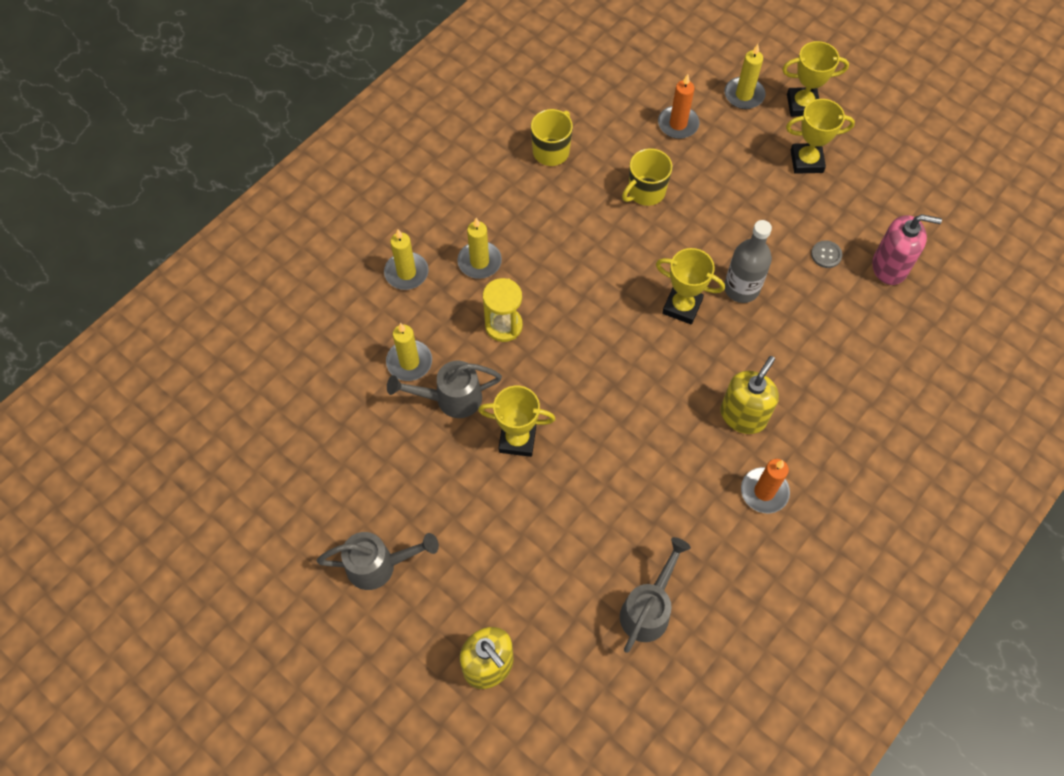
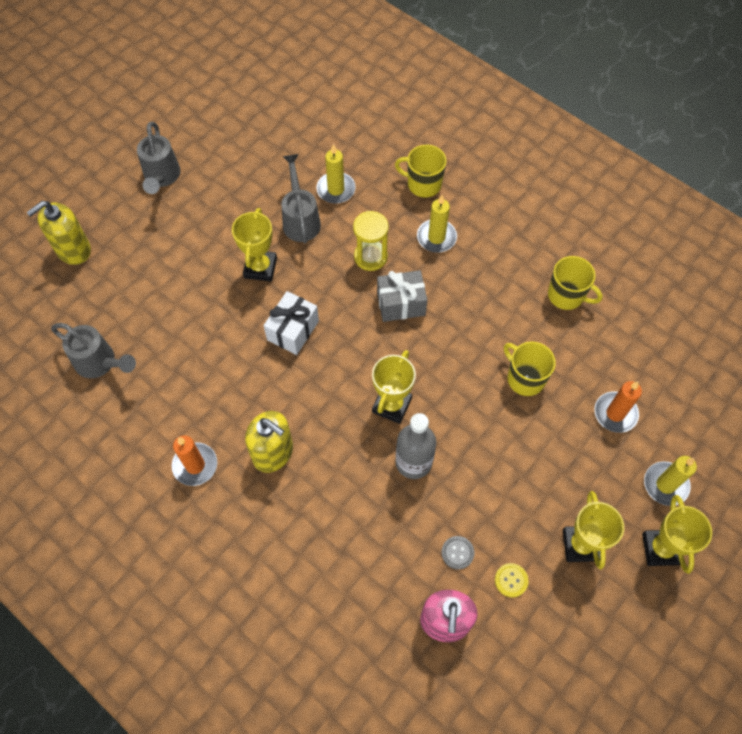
camera: 90 degrees right, 0 degrees up
(406, 272) = (423, 184): yellow candle -> yellow mug
(563, 297) = (401, 304): none -> grey gift
(599, 402) = (293, 330): none -> white gift
(845, 215) = (511, 580): none -> yellow button

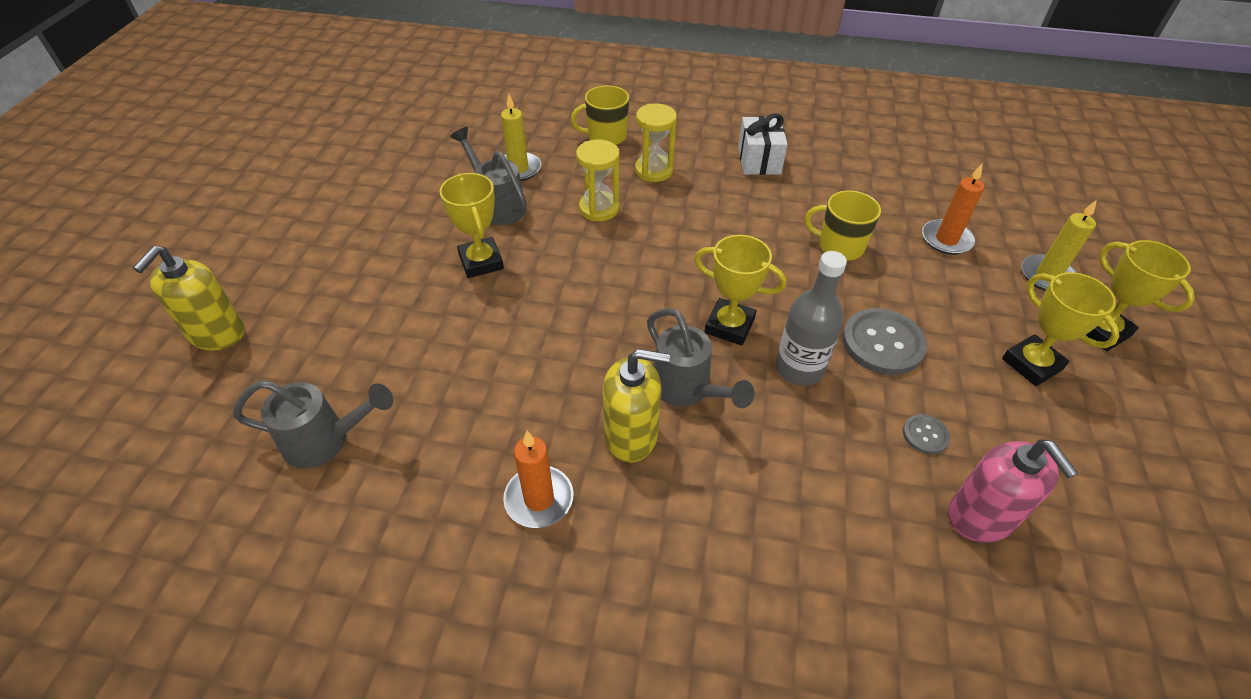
camera: 30 degrees left, 15 degrees down
(161, 178) = (302, 225): grey watering can -> grey watering can (687, 390)
(293, 330) = (562, 303): white gift -> white gift (759, 160)
(392, 405) = (729, 326): yellow trophy -> yellow trophy turned 60 degrees counterclockwise
(401, 304) = (663, 235): grey gift -> none
(436, 237) = (653, 171): yellow candle -> yellow hourglass
(487, 473) = (882, 343): none -> grey button
(511, 580) = (1003, 433): yellow button -> none
(566, 295) = (814, 169): yellow mug -> none

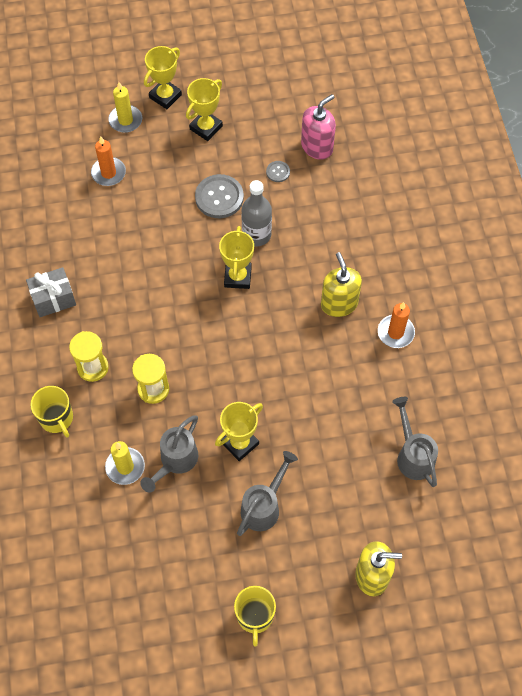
camera: 110 degrees left, 15 degrees up
(687, 390) = (296, 285): grey watering can -> grey watering can (264, 506)
(759, 160) = (53, 299): white gift -> grey gift
(839, 246) = (138, 231): yellow mug -> yellow mug (255, 616)

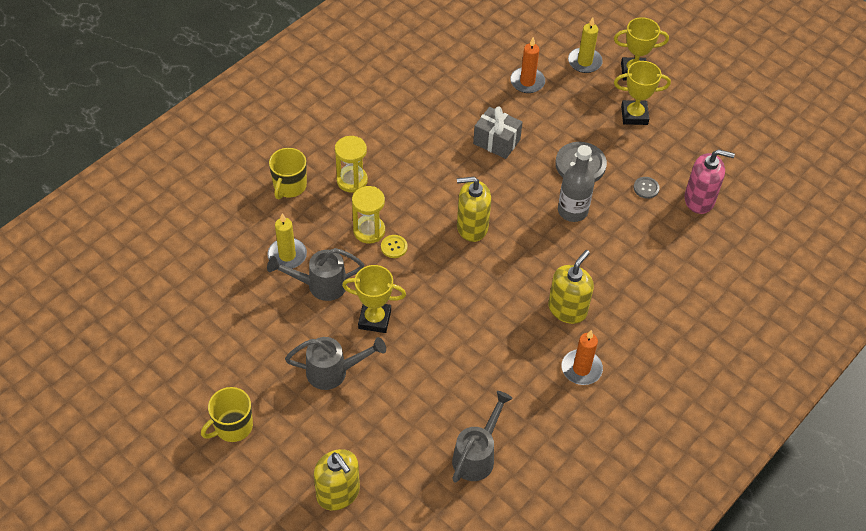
camera: 50 degrees right, 10 degrees down
(53, 299) = (386, 119): grey gift -> grey gift (496, 142)
(184, 382) = (394, 247): none -> yellow button
(212, 313) = (472, 227): none -> yellow soap dispenser
(237, 277) = (521, 223): yellow trophy -> none

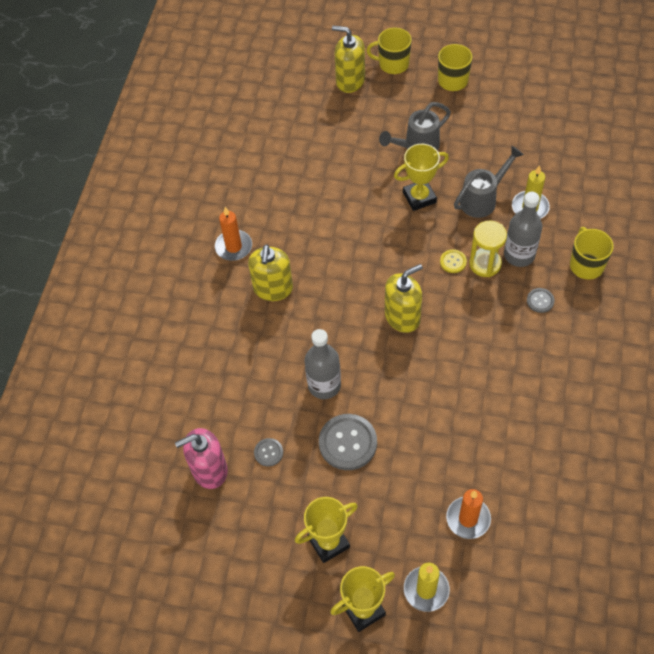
camera: 155 degrees right, 5 degrees up
(276, 487) = (393, 64): none -> yellow mug
(334, 222) = (519, 255): none -> grey bottle
(352, 180) = (540, 301): yellow hourglass -> grey button
(477, 455) = (274, 149): grey watering can -> none
(496, 142) = (445, 421): grey gift -> none

